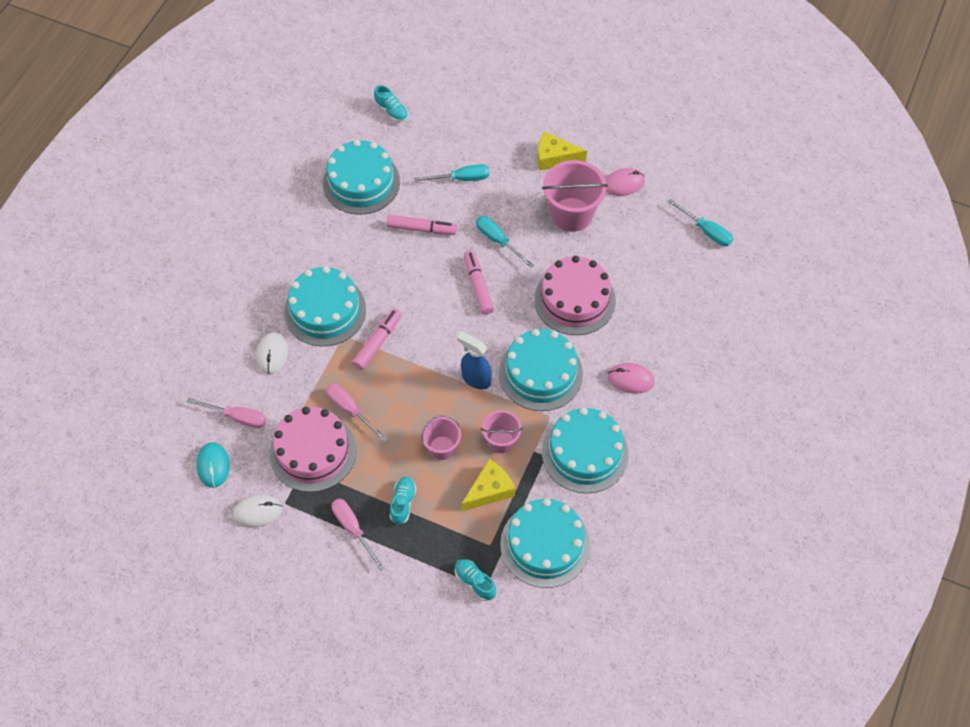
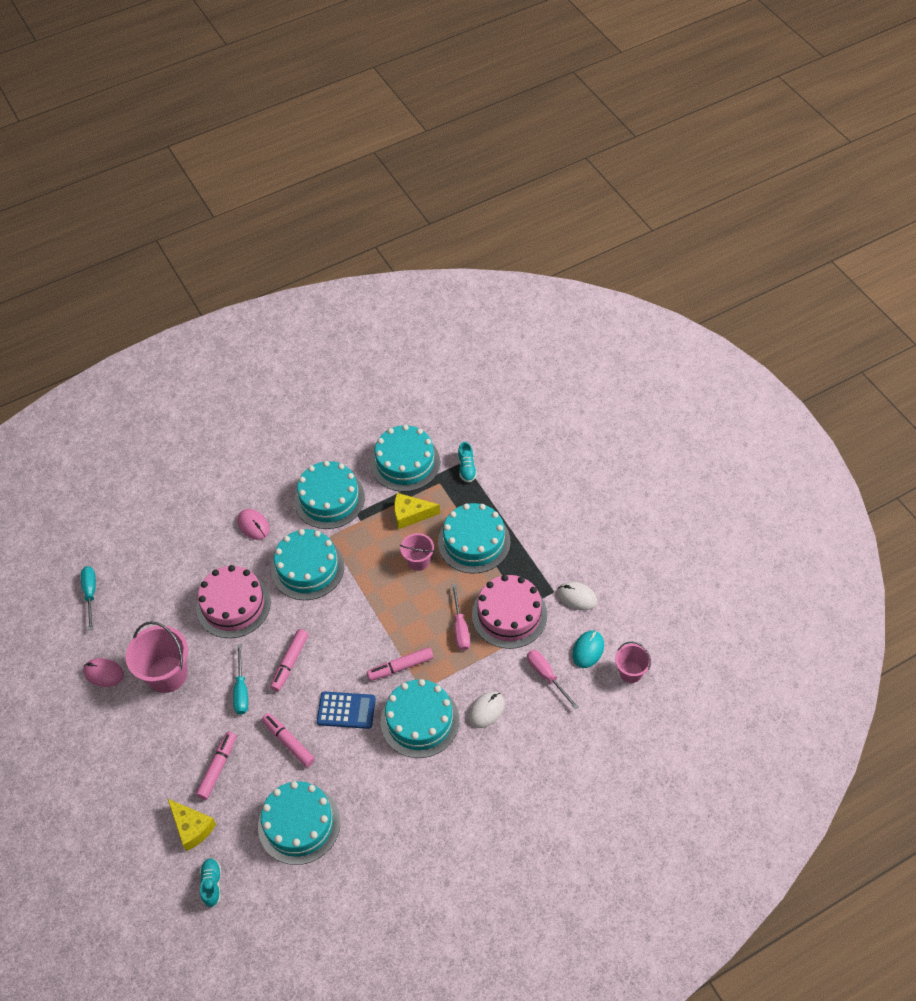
camera: 140 degrees left, 5 degrees down
(353, 529) = (519, 546): pink screwdriver -> none
(395, 280) = (346, 710): none -> blue calculator
(403, 503) = (474, 542): turquoise shoe -> turquoise cake
(461, 179) = (217, 768): turquoise screwdriver -> pink marker
(475, 379) = (355, 593): blue spray bottle -> none
(501, 441) = (375, 540): pink bucket -> pink bucket (631, 672)
(554, 157) = (129, 735): yellow cheese -> yellow cheese (192, 827)

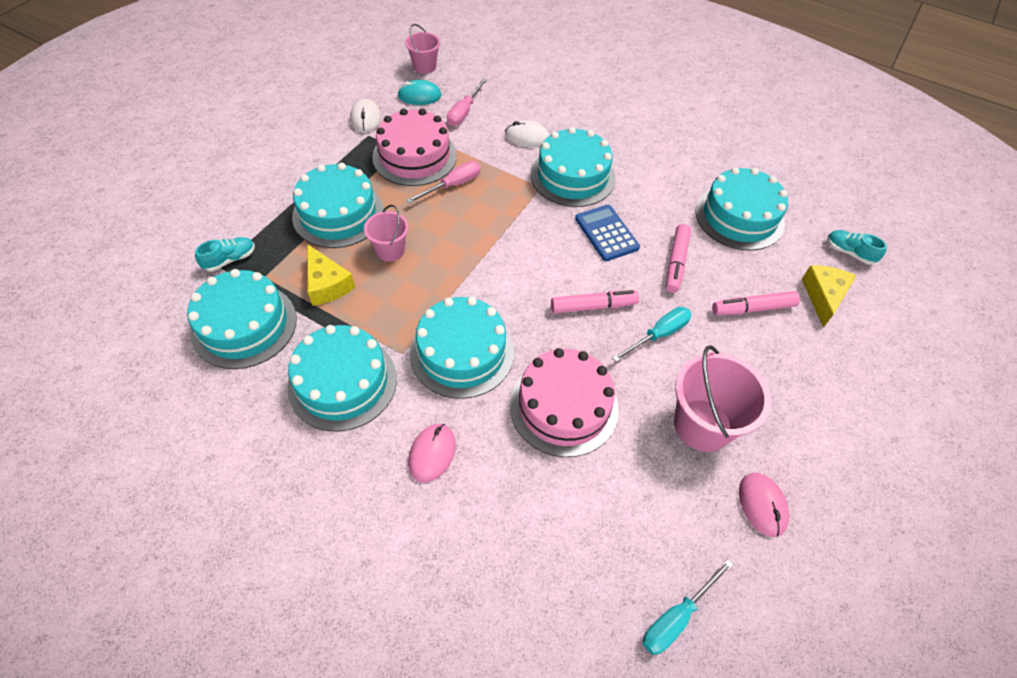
camera: 125 degrees left, 0 degrees up
(212, 884) = (849, 252): turquoise shoe -> turquoise shoe turned 75 degrees clockwise
(401, 667) = (528, 212): pink marker -> none

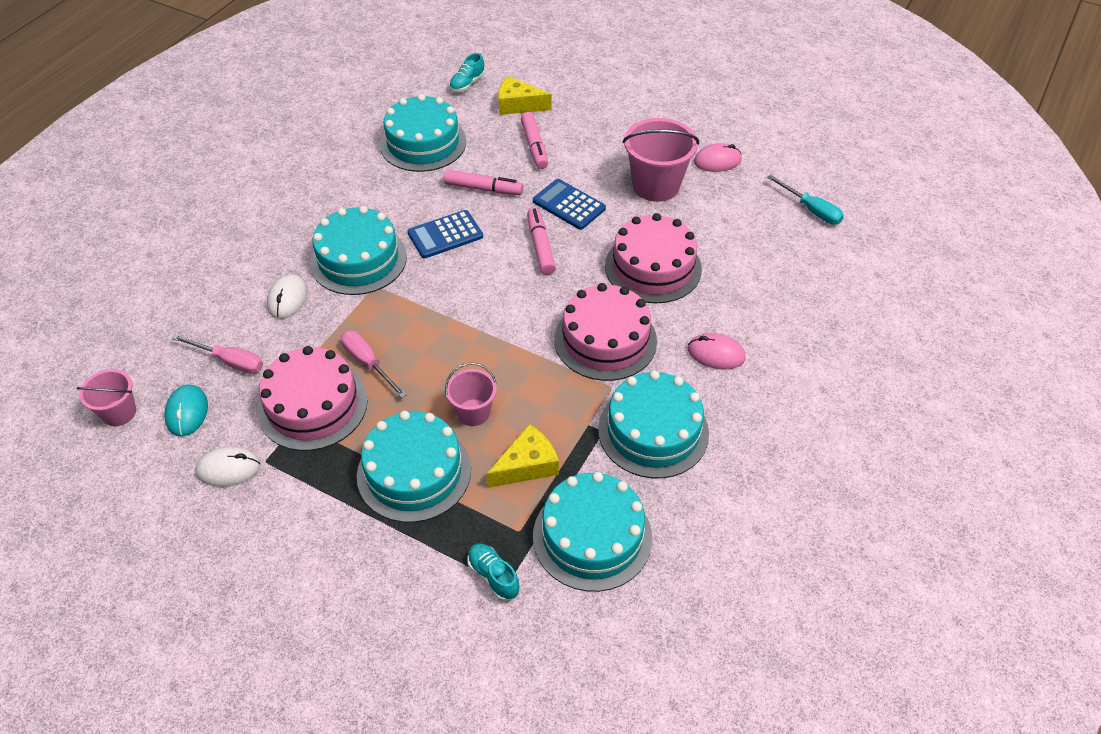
camera: 90 degrees left, 5 degrees down
(462, 352) = (605, 340): turquoise cake -> pink cake
(659, 334) = (569, 205): turquoise screwdriver -> blue calculator

